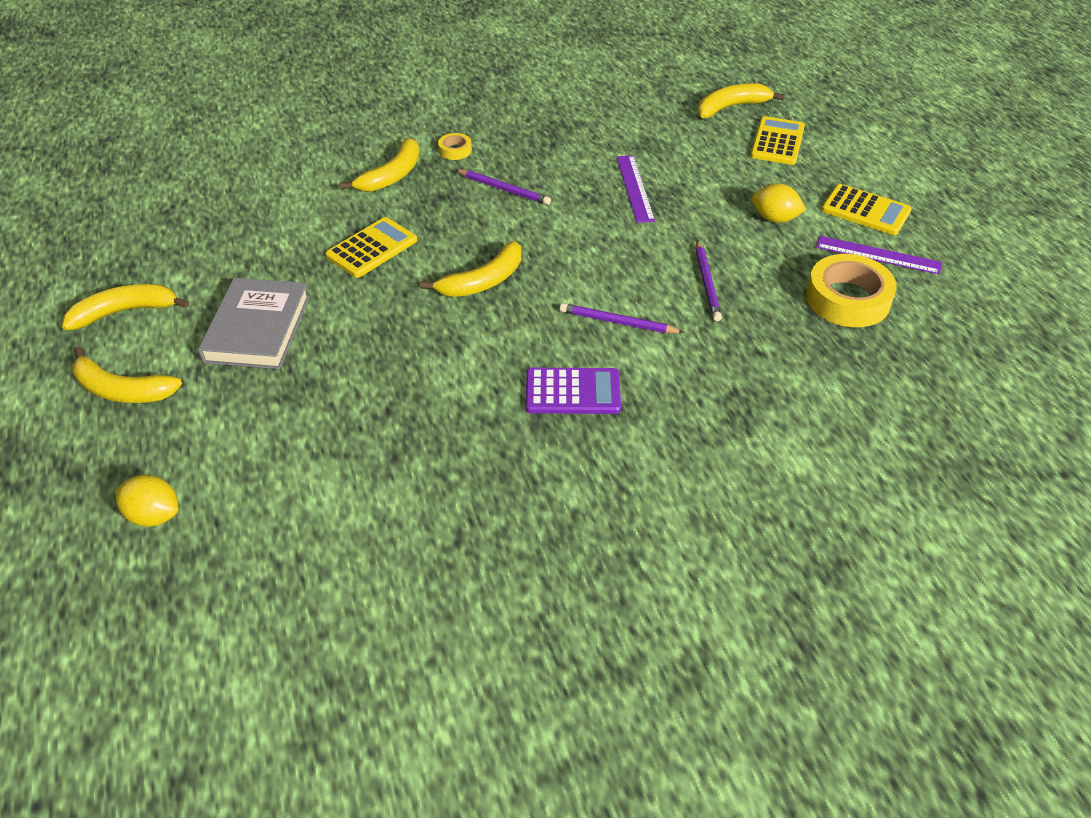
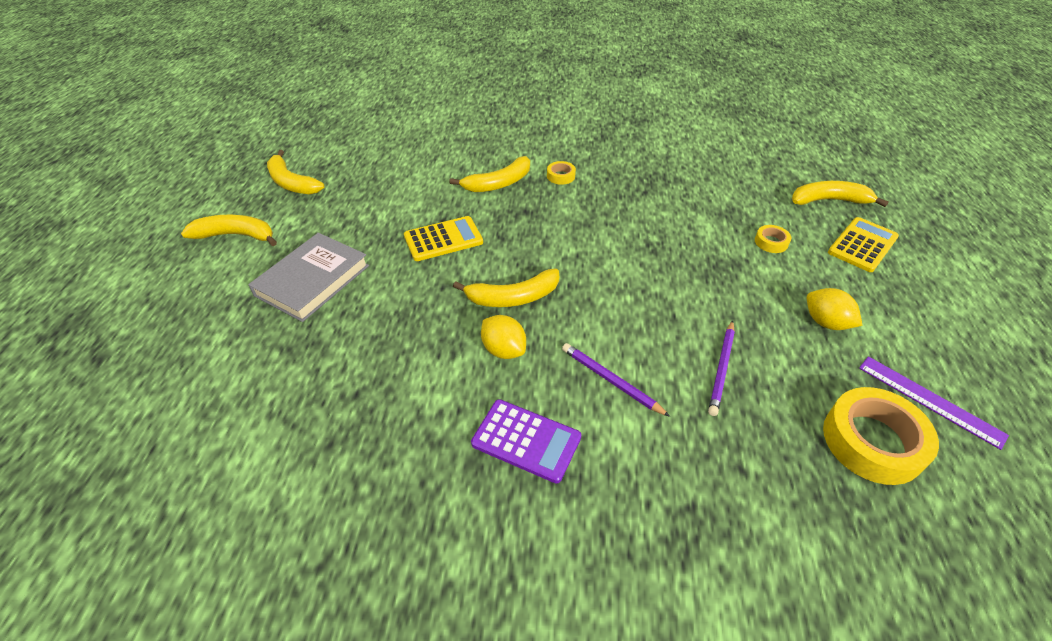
camera: 25 degrees right, 0 degrees up
(121, 390) = (184, 299): yellow banana -> yellow banana (291, 182)
(154, 515) = (115, 422): yellow lemon -> yellow lemon (503, 350)
(503, 189) = (580, 219): purple pencil -> none
(634, 188) = (697, 251): purple ruler -> none
(697, 161) = (771, 242): none -> yellow tape
(865, 211) = (933, 344): yellow calculator -> none

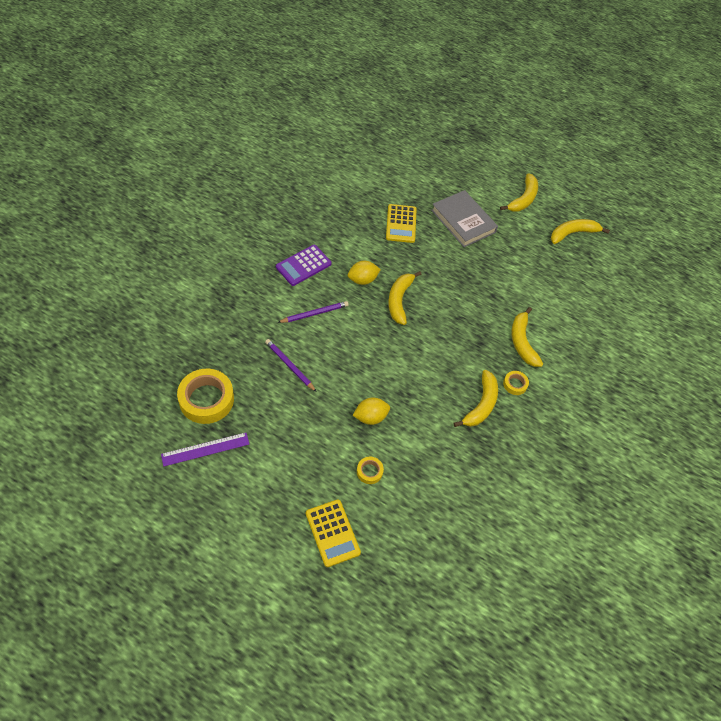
camera: 110 degrees right, 10 degrees up
(443, 239) = (471, 288): yellow calculator -> yellow calculator (401, 224)
(825, 322) = (285, 444): yellow lemon -> yellow lemon (370, 417)
(829, 200) = (392, 557): yellow banana -> yellow banana (481, 405)

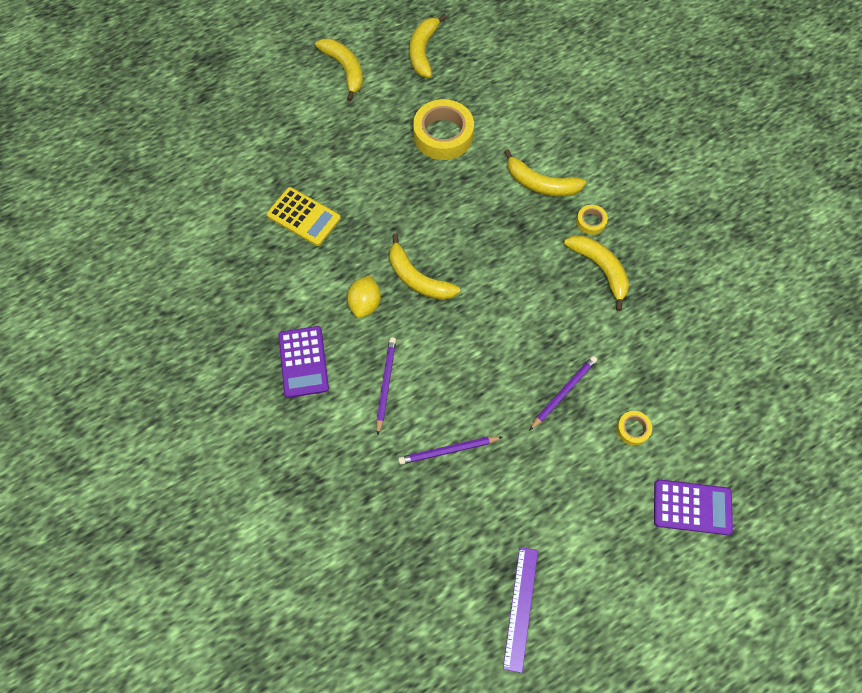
camera: 55 degrees left, 10 degrees up
(206, 399) = (449, 576): yellow tape -> yellow tape (443, 135)
(332, 533) = (692, 507): yellow calculator -> purple calculator
(370, 417) = (563, 393): yellow lemon -> purple pencil
(463, 221) = (340, 148): grey book -> none

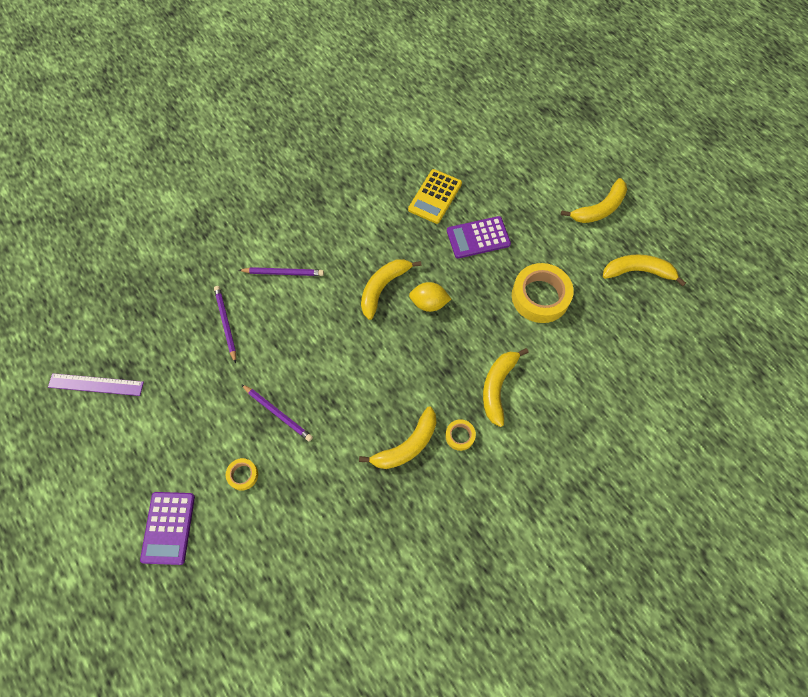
camera: 85 degrees right, 0 degrees up
(303, 362) = (301, 213): purple calculator -> purple calculator (478, 237)
(365, 304) = (355, 250): yellow lemon -> yellow lemon (429, 303)

